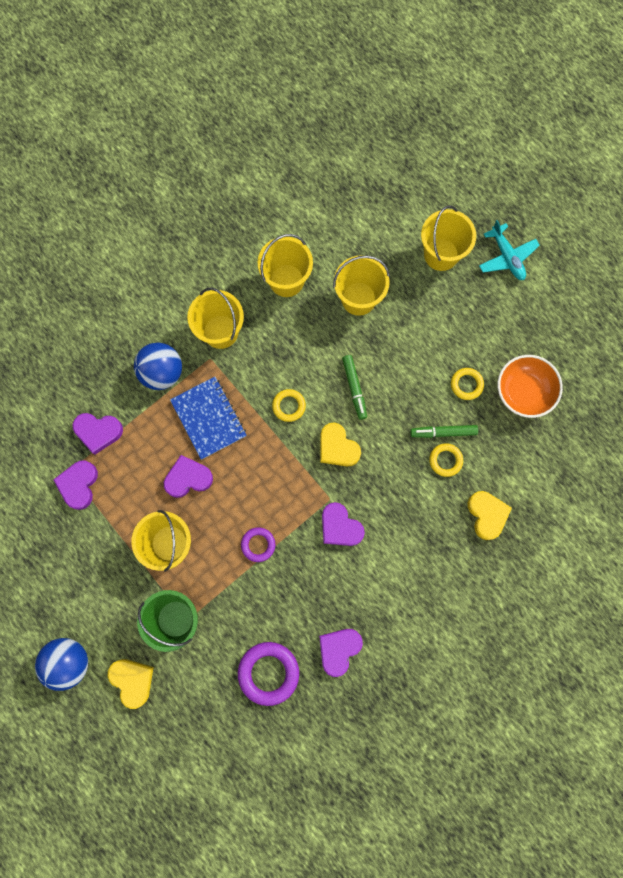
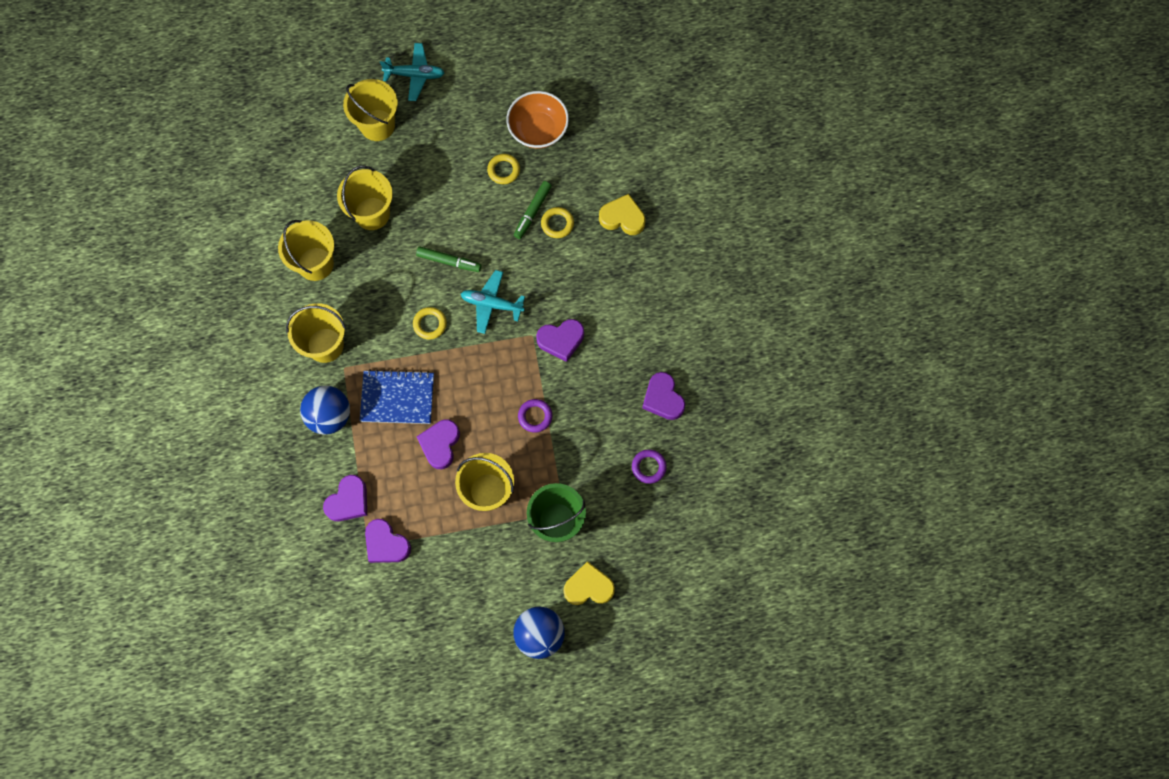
camera: 60 degrees left, 5 degrees down
(268, 673) = (648, 467): purple ring -> purple ring, size x0.58
(337, 447) = (492, 304): yellow heart -> turquoise plane

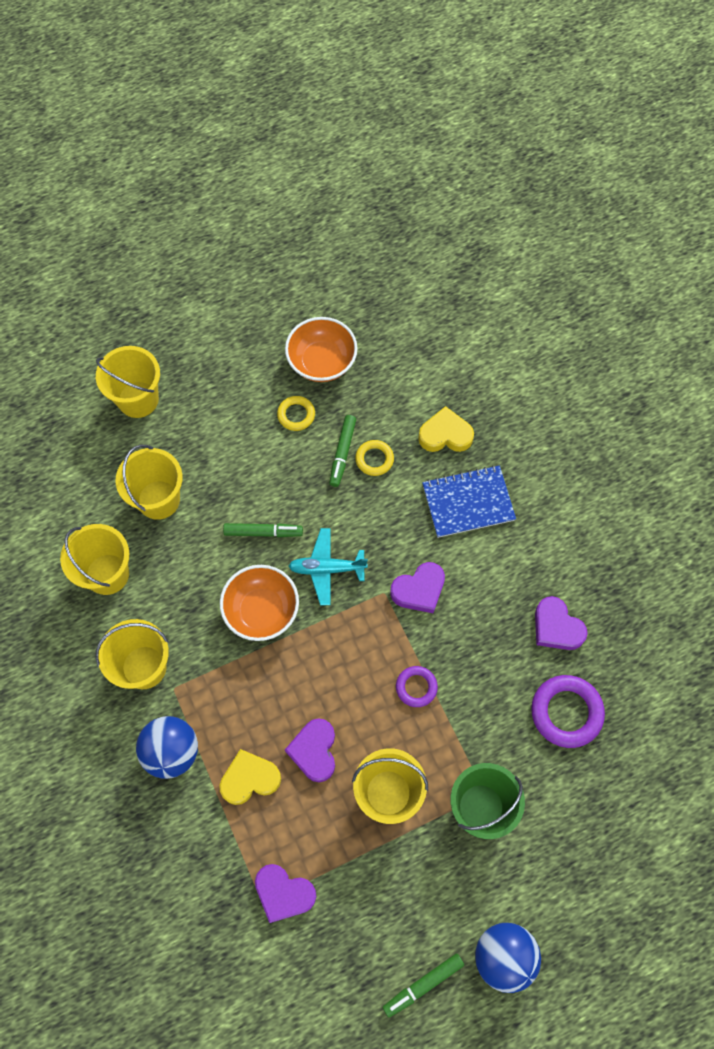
camera: 15 degrees left, 5 degrees down
(348, 501) = (223, 851): purple heart -> none
(397, 398) = (247, 708): blue notebook -> blue notebook (468, 502)
(415, 75) = (166, 335): turquoise plane -> none
(430, 324) = (261, 610): yellow ring -> orange bowl
(472, 638) = (423, 985): none -> green marker
(588, 587) = (543, 878): yellow heart -> yellow heart (249, 779)
(648, 467) = (566, 712): purple ring -> purple ring, size x1.73

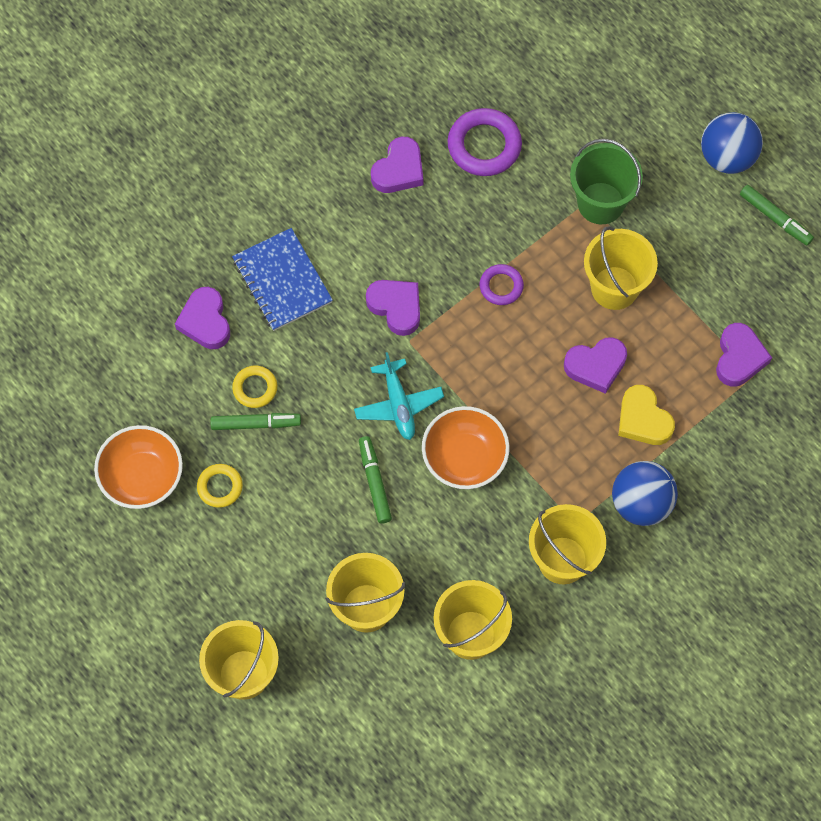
camera: 105 degrees left, 0 degrees up
(445, 435) = (205, 321): yellow heart -> purple heart

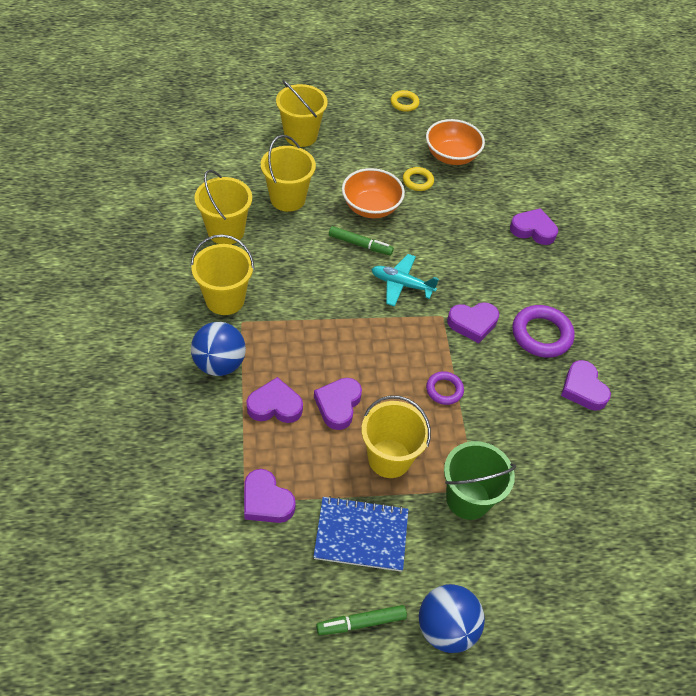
camera: 120 degrees right, 15 degrees down
(255, 388) = (469, 227): yellow ring -> yellow ring (404, 103)
(256, 424) = (445, 215): green marker -> none
(282, 281) = (536, 279): blue notebook -> blue notebook (361, 535)
(464, 458) = (336, 294): orange bowl -> orange bowl (371, 207)
(484, 145) = (571, 454): purple ring -> purple ring (541, 334)
(643, 419) = (275, 405): yellow heart -> purple heart

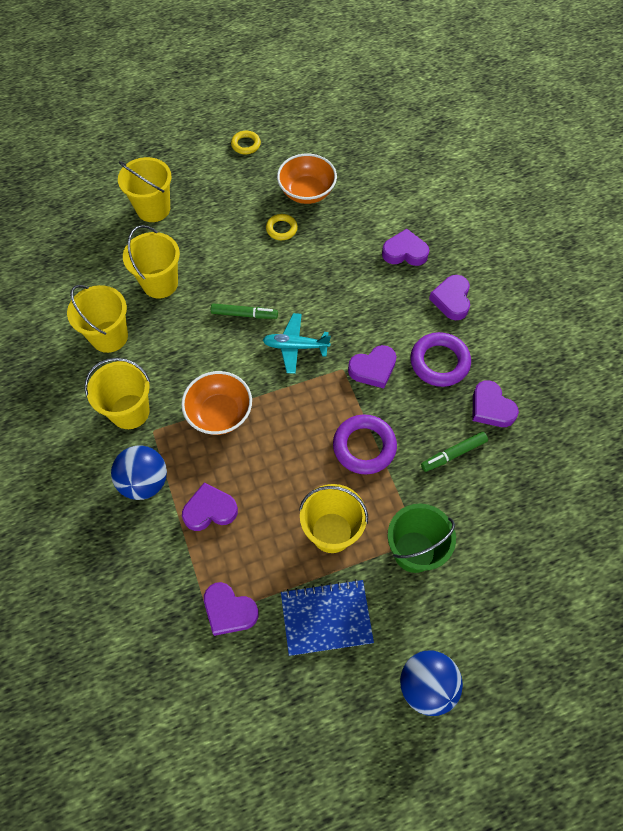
camera: 10 degrees left, 10 degrees up
(338, 405) = (269, 492): purple heart -> purple heart (451, 300)
(361, 623) = (349, 704): green marker -> green marker (453, 454)
(371, 207) = (244, 270): orange bowl -> orange bowl (219, 413)
(444, 390) = (364, 446): purple ring -> purple ring, size x1.73

